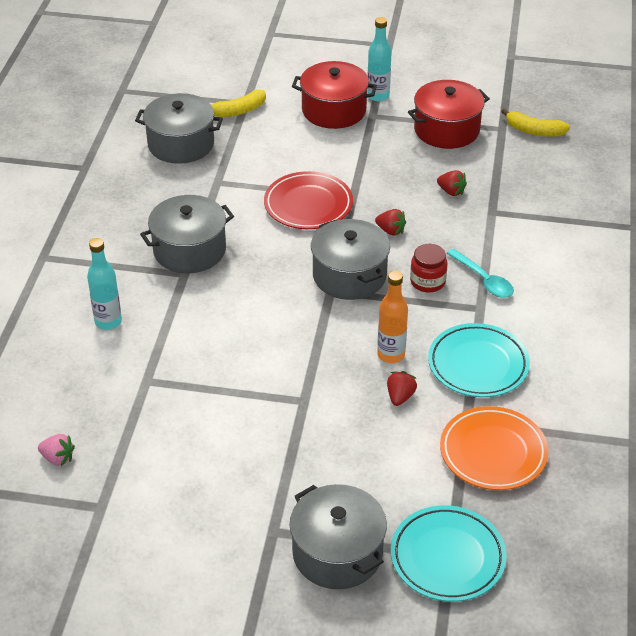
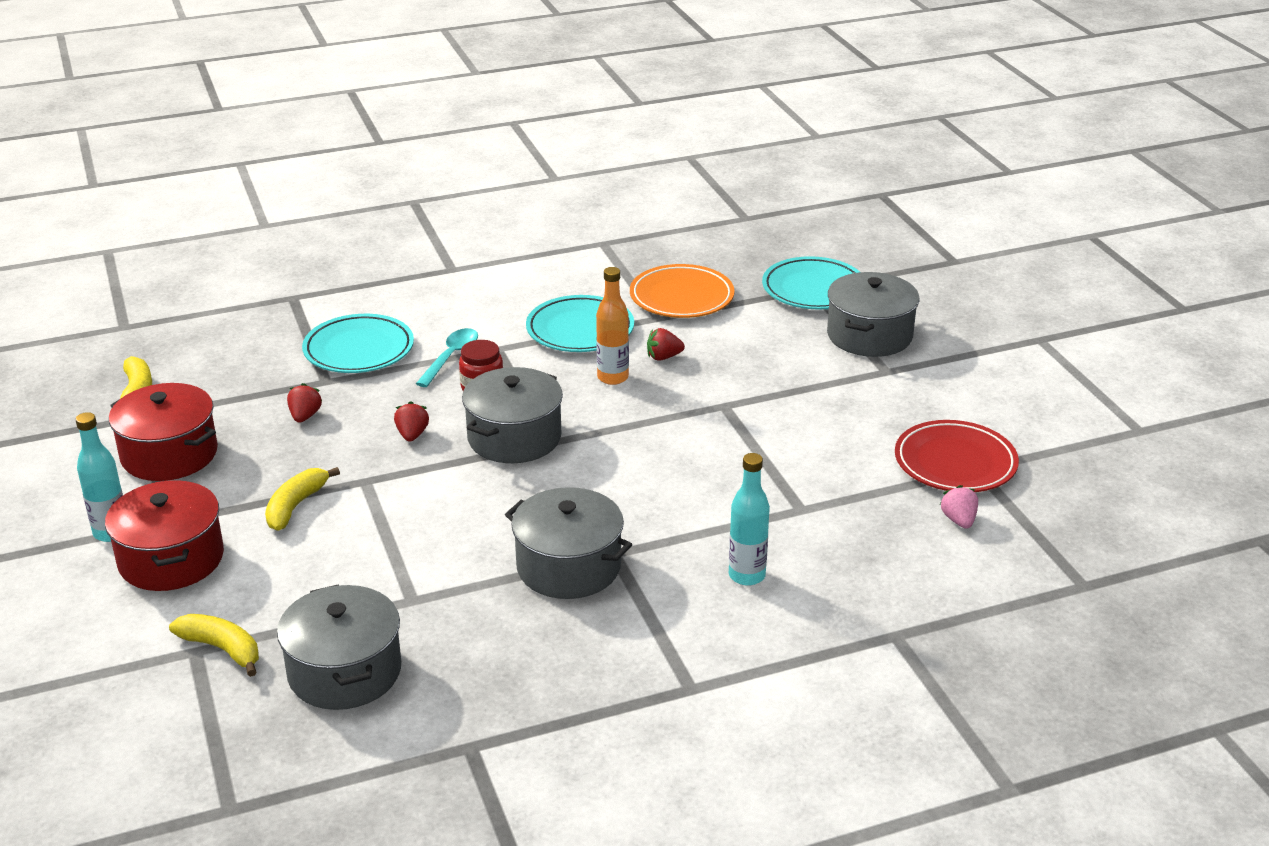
camera: 120 degrees left, 10 degrees down
(308, 205) = (407, 508): red plate -> red plate (955, 463)
(348, 163) = (295, 506): none -> yellow banana
(527, 238) = (359, 350): none -> turquoise plate

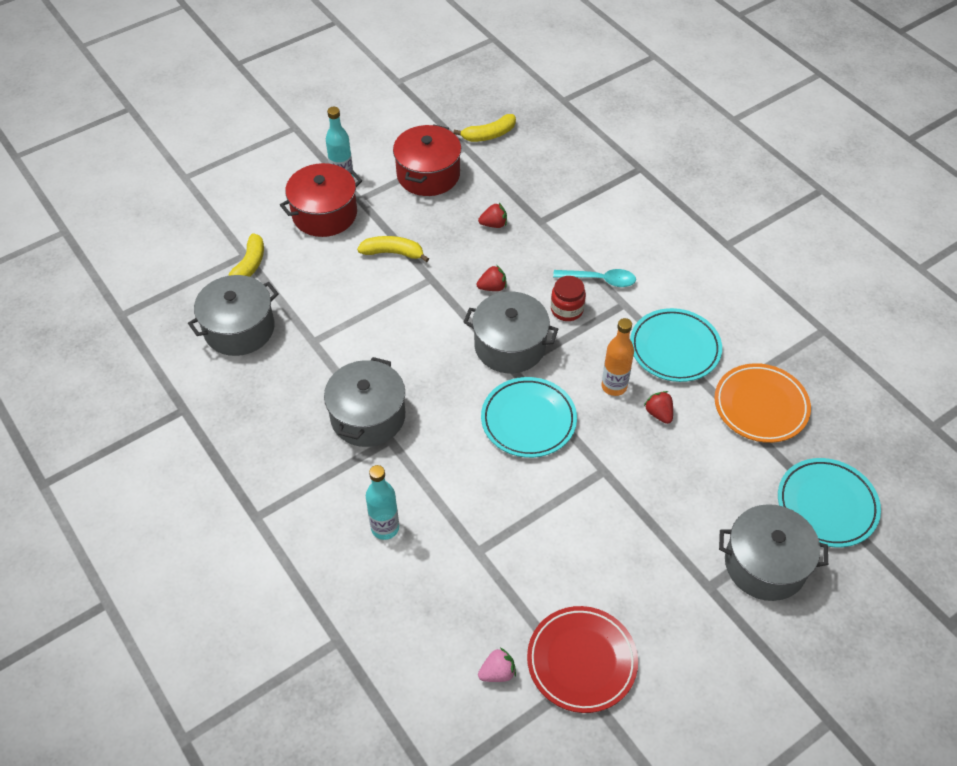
camera: 75 degrees right, 20 degrees up
(359, 350) = (587, 226): turquoise plate -> turquoise plate (528, 420)

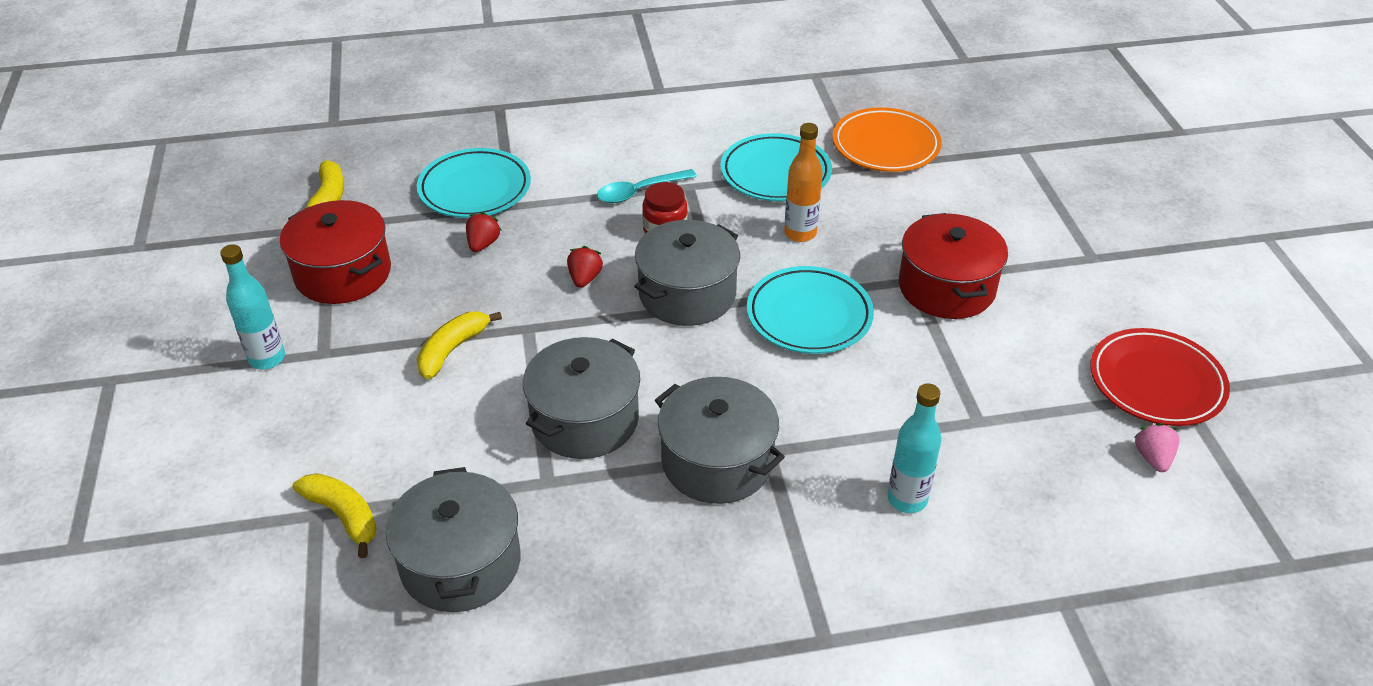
camera: 65 degrees left, 10 degrees down
(324, 214) = (317, 398): red pot -> red pot (946, 287)
(599, 280) = (640, 191): turquoise spoon -> turquoise spoon turned 150 degrees counterclockwise
(659, 413) = (856, 214): red strawberry -> none
(765, 564) = (1078, 212): grey pot -> grey pot (585, 419)
(826, 505) = (1025, 150): turquoise plate -> turquoise plate (475, 189)

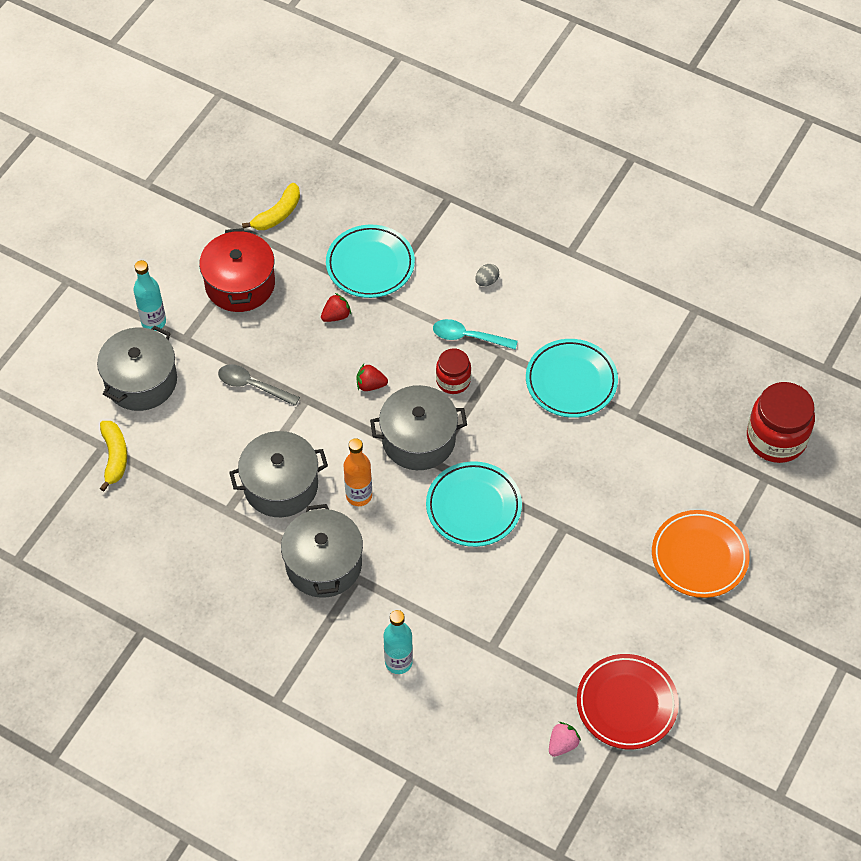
camera: 40 degrees right, 15 degrees up
(452, 350) = (253, 386): yellow banana -> grey spoon
(461, 563) = (146, 527): grey pot -> grey pot (141, 381)
(584, 278) = (370, 385): red strawberry -> red strawberry turned 135 degrees counterclockwise
(607, 145) = (486, 281): none -> grey egg
(800, 233) = (534, 442): orange bottle -> orange bottle (359, 495)
(885, 145) = (672, 408): orange plate -> orange plate (699, 556)
(946, 287) = (579, 548): red pot -> none
(993, 120) = (776, 438): none -> red jar

